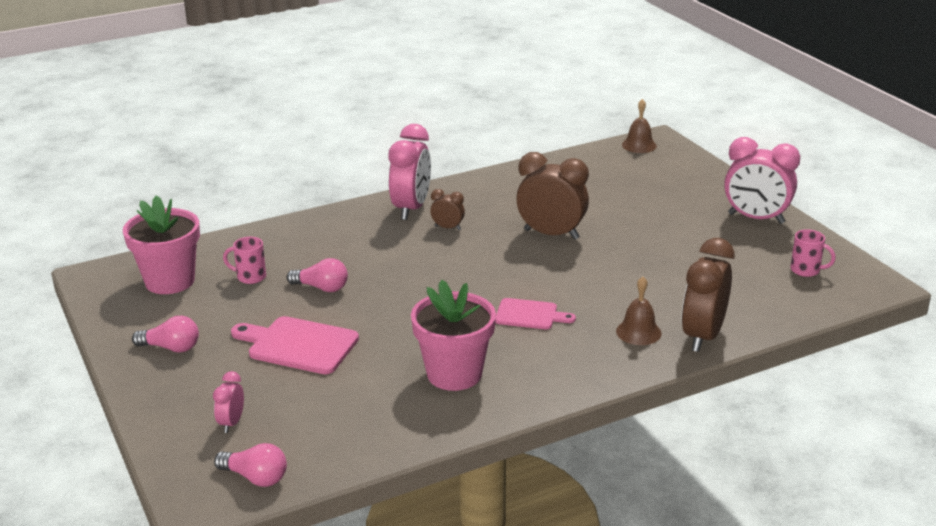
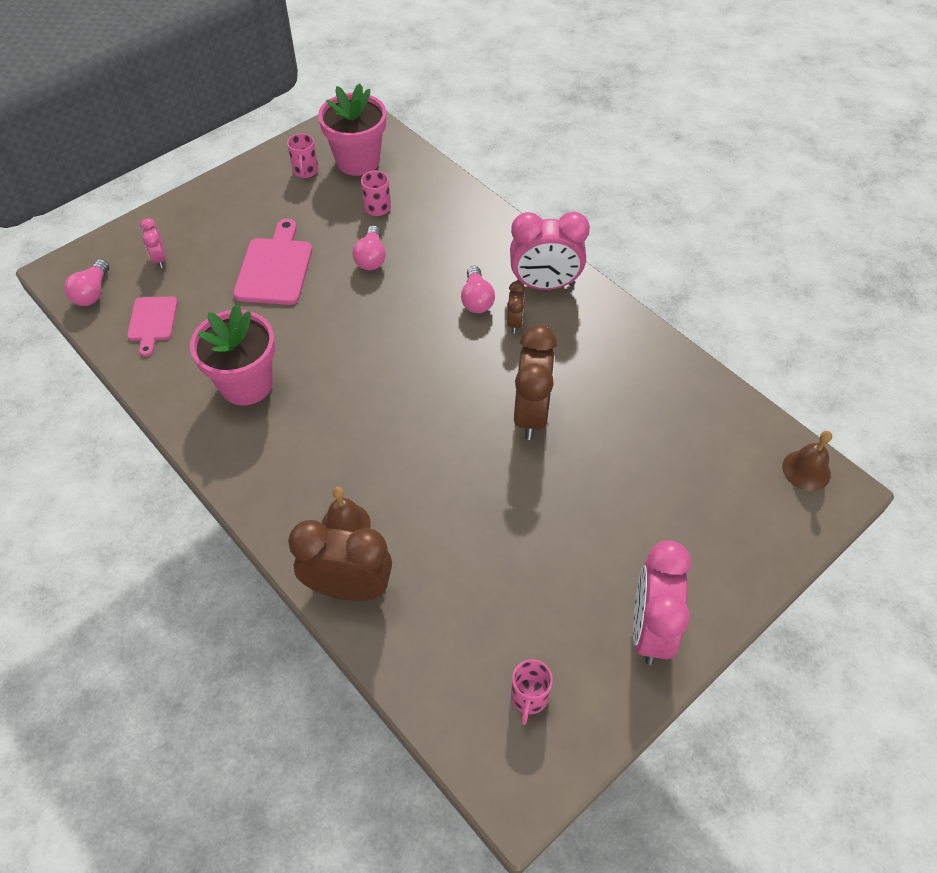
camera: 75 degrees right, 25 degrees up
(158, 314) = (305, 171): none -> pink mug
(171, 348) = (258, 194): pink light bulb -> pink light bulb (476, 299)
(231, 423) = (160, 259): pink clock -> pink clock turned 105 degrees counterclockwise
(529, 315) = (359, 423): pink cutting board -> pink cutting board (152, 322)

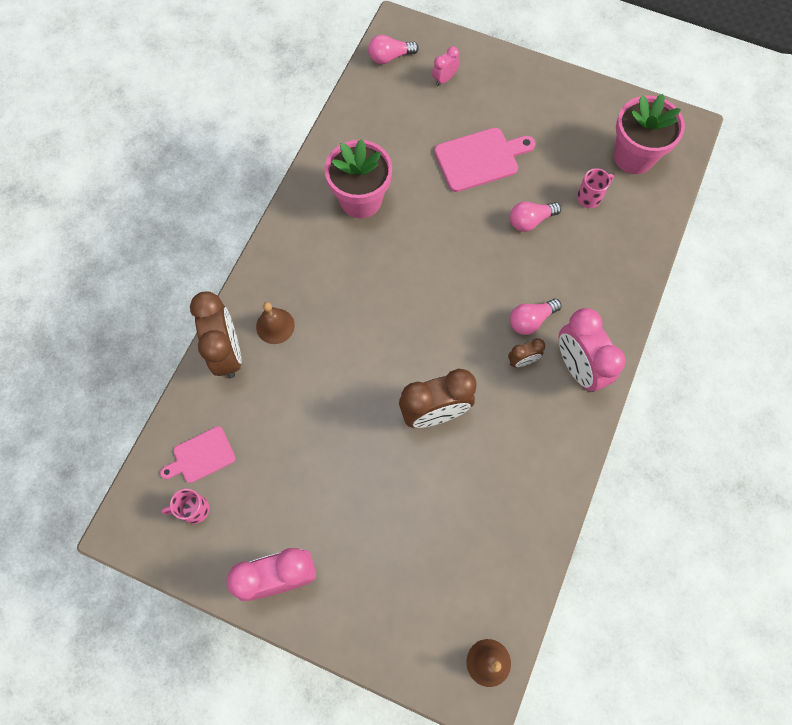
camera: 65 degrees right, 15 degrees up
(152, 322) = (384, 109): pink cutting board -> pink cutting board (201, 456)
(305, 171) = (597, 124): pink mug -> none

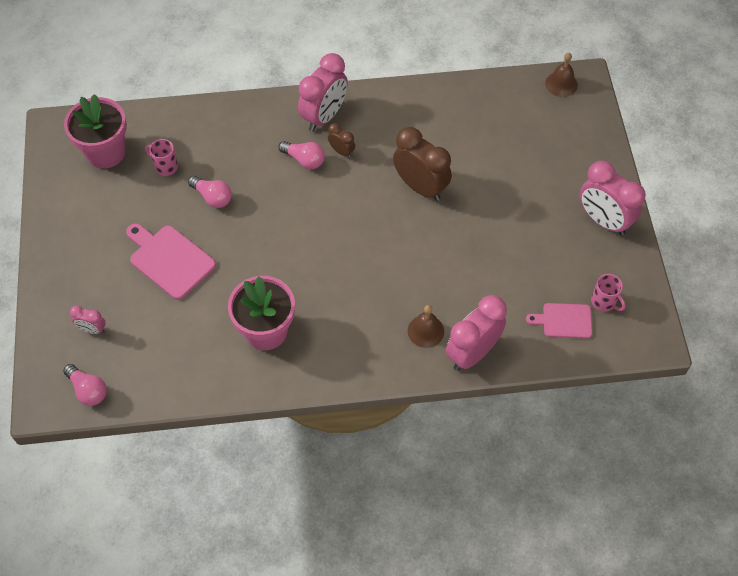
camera: 120 degrees left, 10 degrees down
(201, 456) = (564, 321): pink cutting board -> pink cutting board turned 150 degrees clockwise
(227, 353) = (472, 353): brown clock -> pink clock

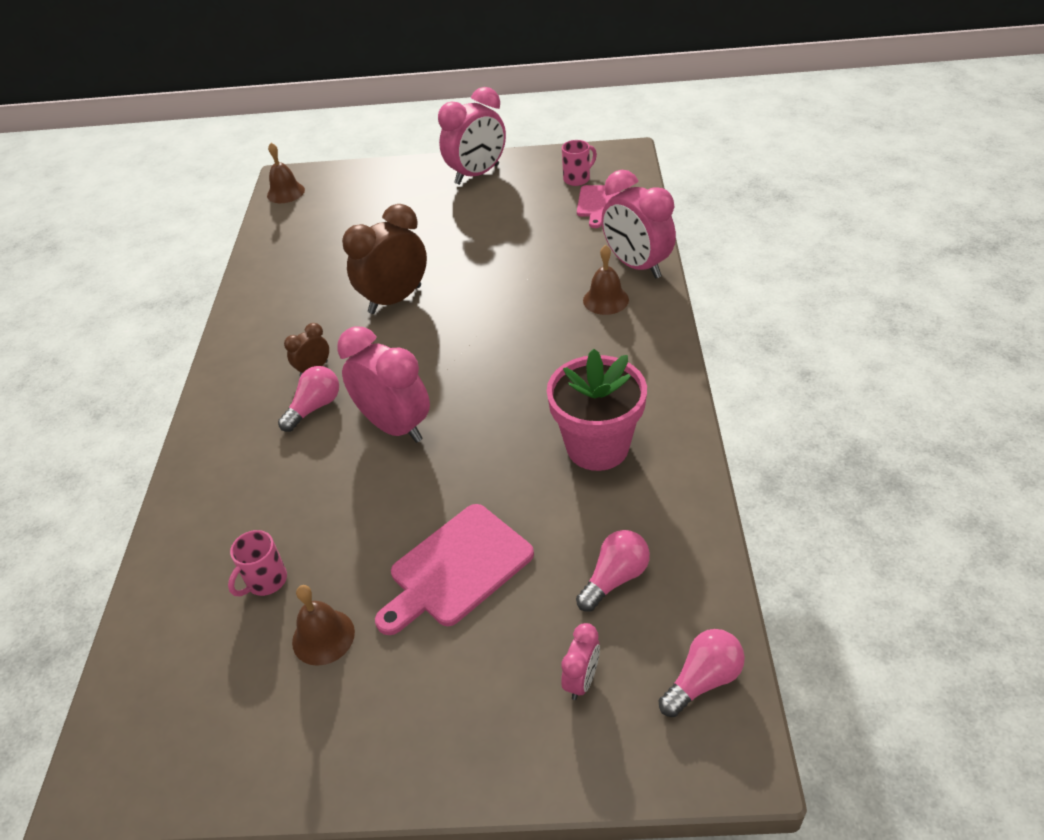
camera: 80 degrees left, 15 degrees down
(106, 152) = (199, 679): pink flower pot -> none
(127, 202) = (323, 637): none -> brown bell
(212, 197) = (348, 514): pink light bulb -> pink light bulb (614, 578)
(324, 116) = (245, 387): pink clock -> pink clock (395, 426)

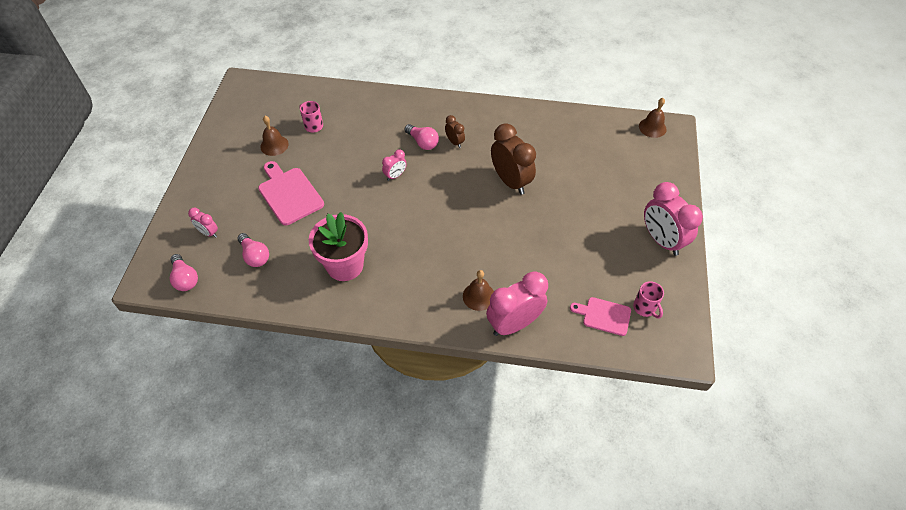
camera: 95 degrees right, 10 degrees up
(395, 426) = (395, 175): pink clock -> pink clock, size x0.49

